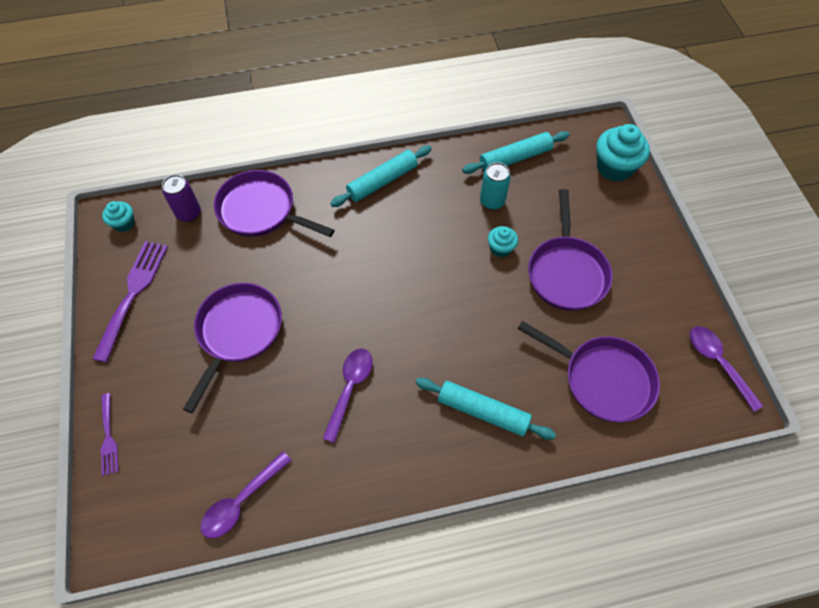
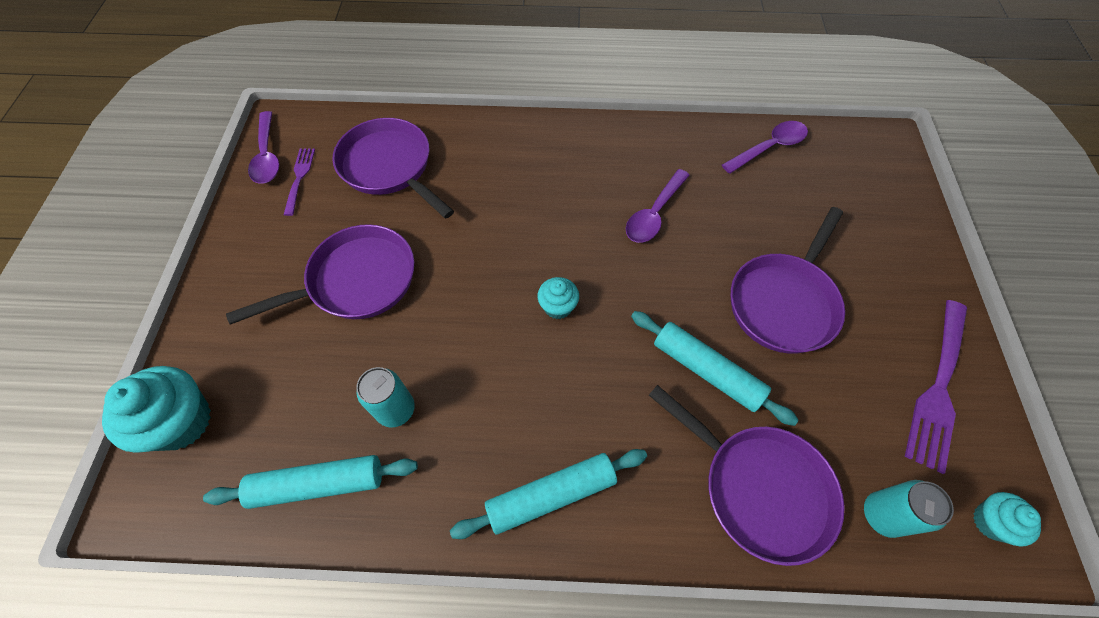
camera: 165 degrees left, 0 degrees up
(108, 436) = (918, 225): purple fork -> purple fork (299, 178)
(188, 213) = (882, 515): purple can -> turquoise can
(483, 411) = (522, 166): turquoise rolling pin -> turquoise rolling pin (706, 371)
(500, 248) = (420, 332): turquoise cupcake -> turquoise cupcake (558, 306)
(566, 272) = (356, 281): purple pan -> purple pan turned 45 degrees clockwise

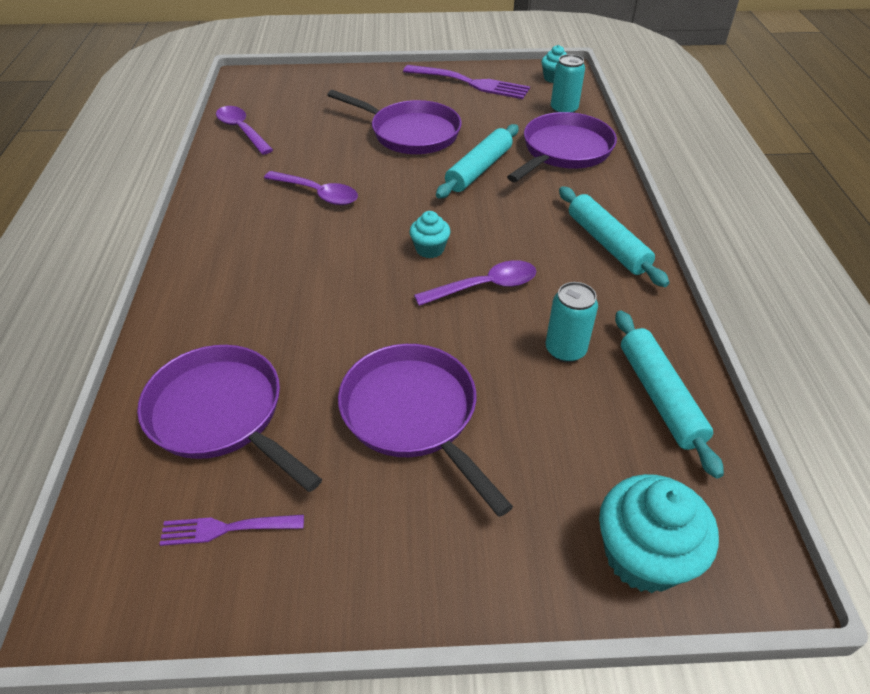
camera: 95 degrees left, 15 degrees down
(267, 156) = (166, 595): purple spoon -> purple spoon (485, 286)
(389, 167) = (221, 415): purple pan -> purple pan turned 90 degrees clockwise

